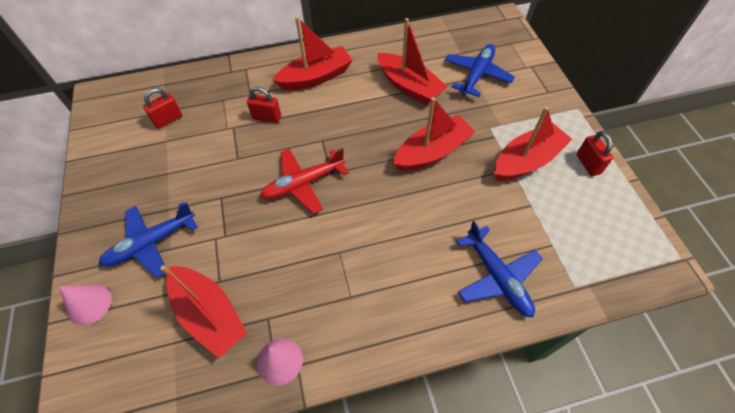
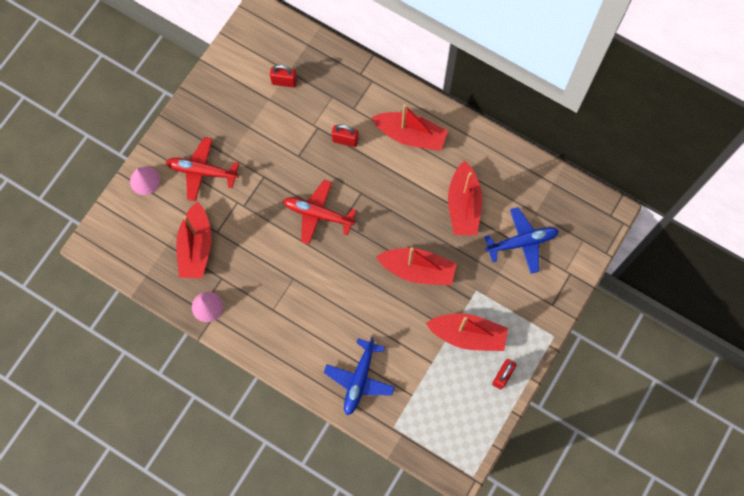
camera: 45 degrees right, 15 degrees up
(151, 243) = (202, 171): blue plane -> red plane
(267, 117) = (345, 140): red padlock -> red padlock turned 45 degrees counterclockwise

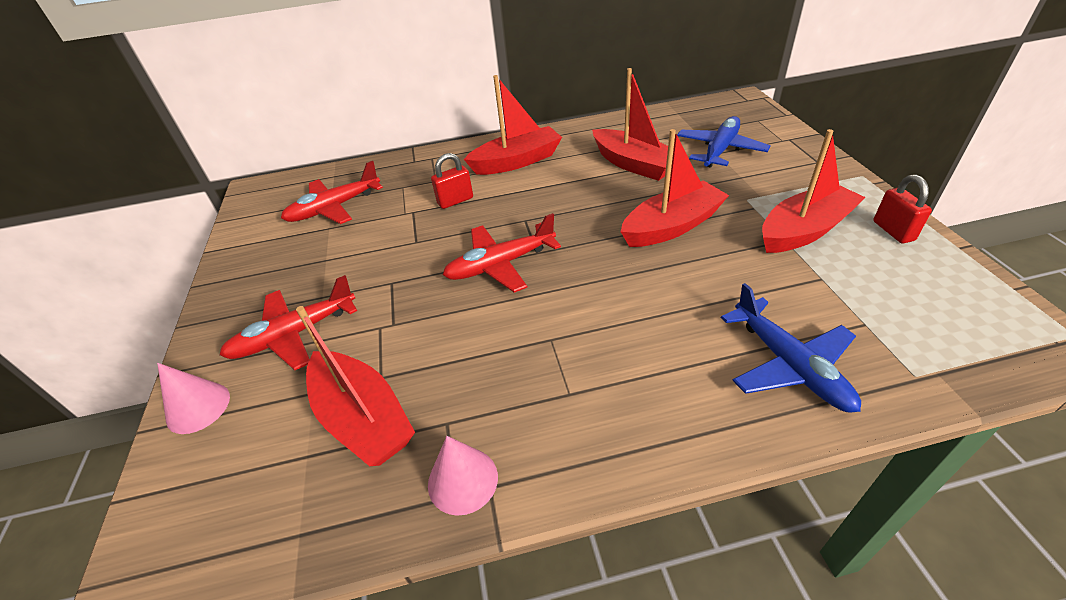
camera: 40 degrees left, 30 degrees down
(284, 82) = (334, 208): red padlock -> red plane

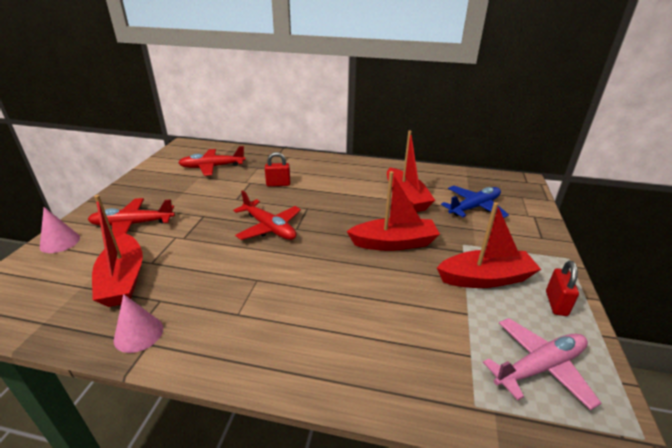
camera: 20 degrees right, 10 degrees down
(500, 264) = (269, 228): red plane -> red plane turned 135 degrees counterclockwise
(517, 161) = (334, 173): red boat -> none
(789, 365) = (389, 358): blue plane -> none
(936, 306) = (539, 367): none -> pink plane

